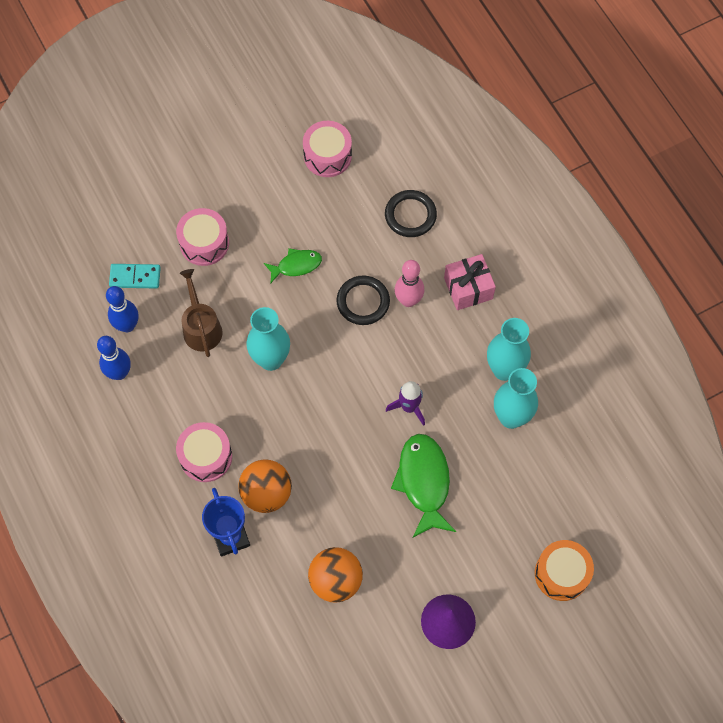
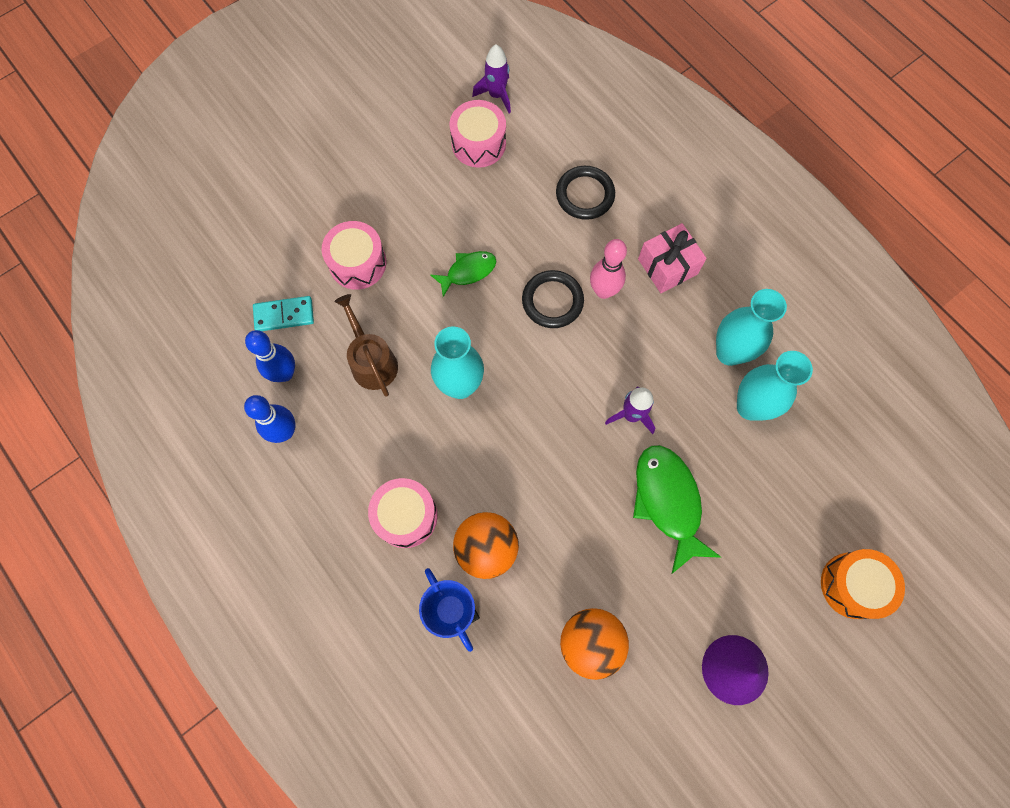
camera: 10 degrees left, 5 degrees up
(352, 115) = (496, 95): none -> purple rocket

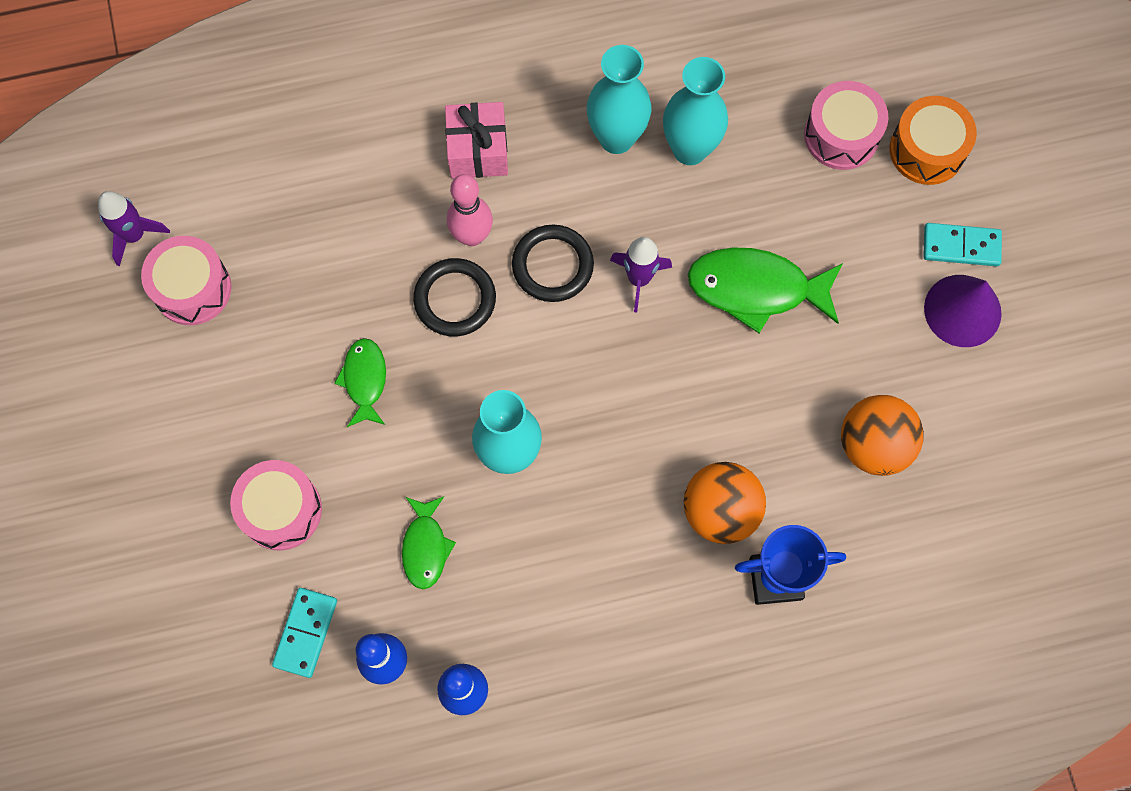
camera: 65 degrees left, 0 degrees up
(372, 361) = (425, 547): brown watering can -> green fish
(405, 516) = (640, 587): pink drum -> pink drum (841, 135)
(585, 195) = (335, 197): black ring -> black ring (552, 265)
(788, 646) = (961, 246): none -> turquoise domino

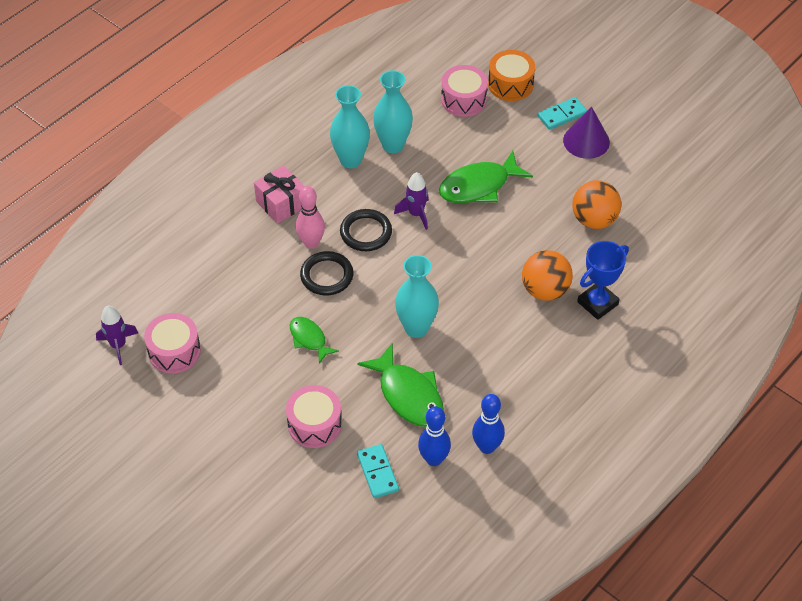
camera: 35 degrees left, 20 degrees down
(425, 547) = (408, 395): green fish -> green fish, size x1.72

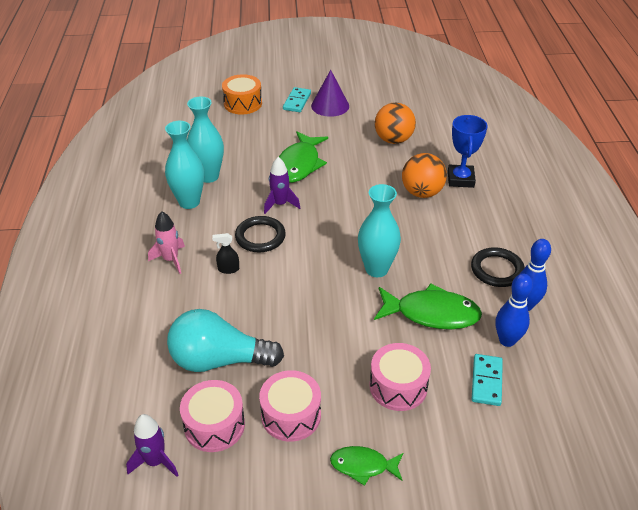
camera: 45 degrees left, 10 degrees down
(226, 309) = (219, 360): none -> turquoise light bulb
(281, 203) = (171, 260): pink gift -> pink rocket
(309, 339) = (313, 331): green fish -> green fish (363, 466)
(311, 243) = (228, 269): pink bowling pin -> black spray bottle
(327, 276) = (269, 282): black ring -> black ring (497, 270)
(377, 472) = (486, 381): turquoise domino -> turquoise domino turned 75 degrees clockwise
(463, 100) = (223, 127): pink drum -> pink drum (291, 415)

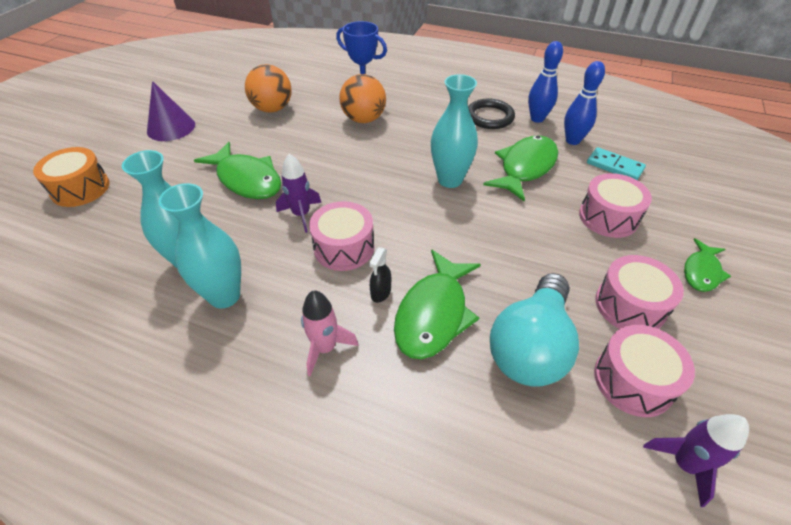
camera: 65 degrees left, 5 degrees up
(223, 301) = (433, 313): none -> green fish
(260, 237) = (344, 247): black ring -> pink drum
(297, 101) = (133, 147): turquoise domino -> none

